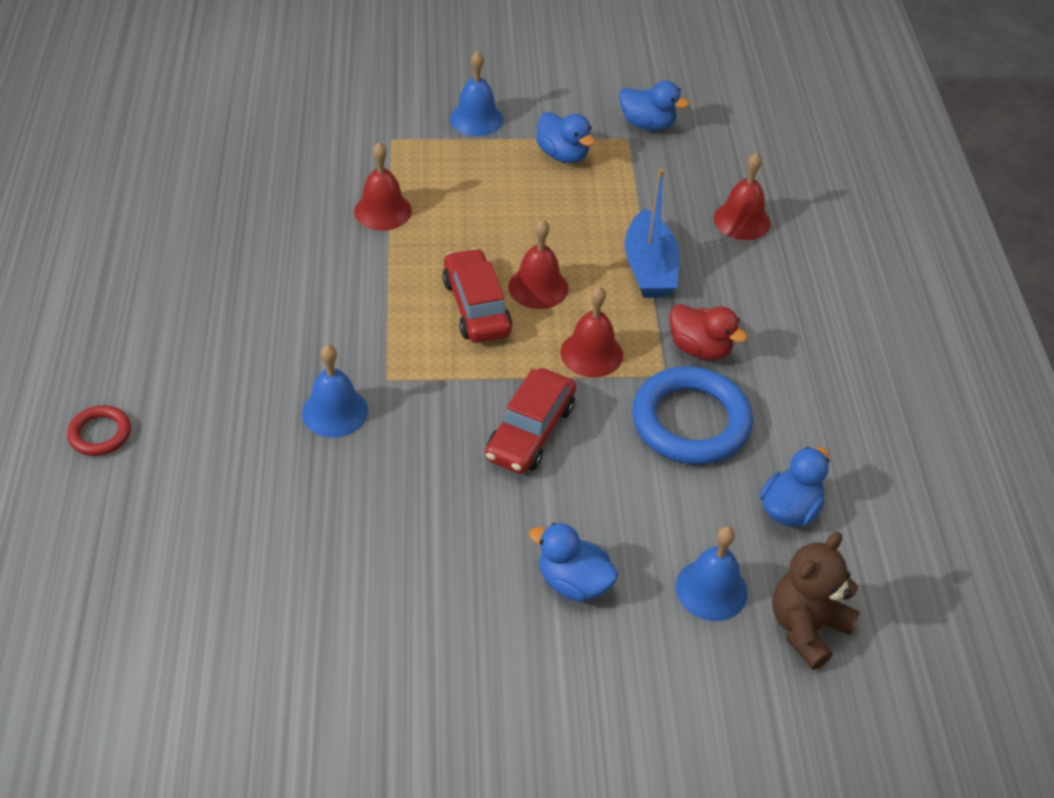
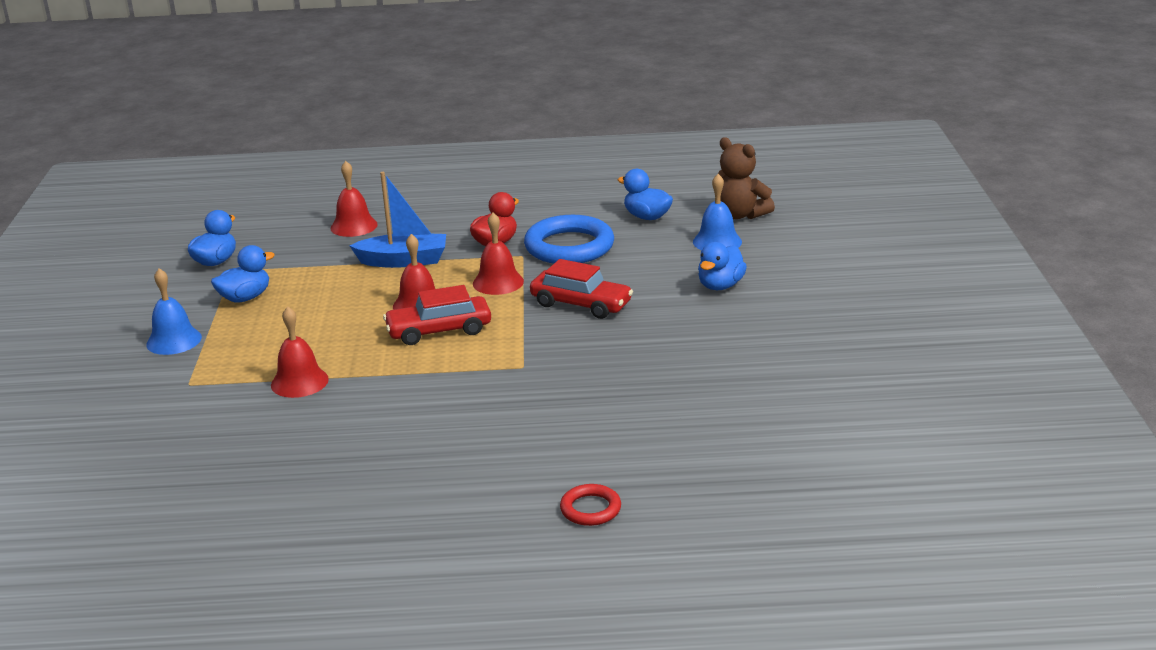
camera: 85 degrees left, 20 degrees down
(335, 412) = (561, 388): blue bell -> none

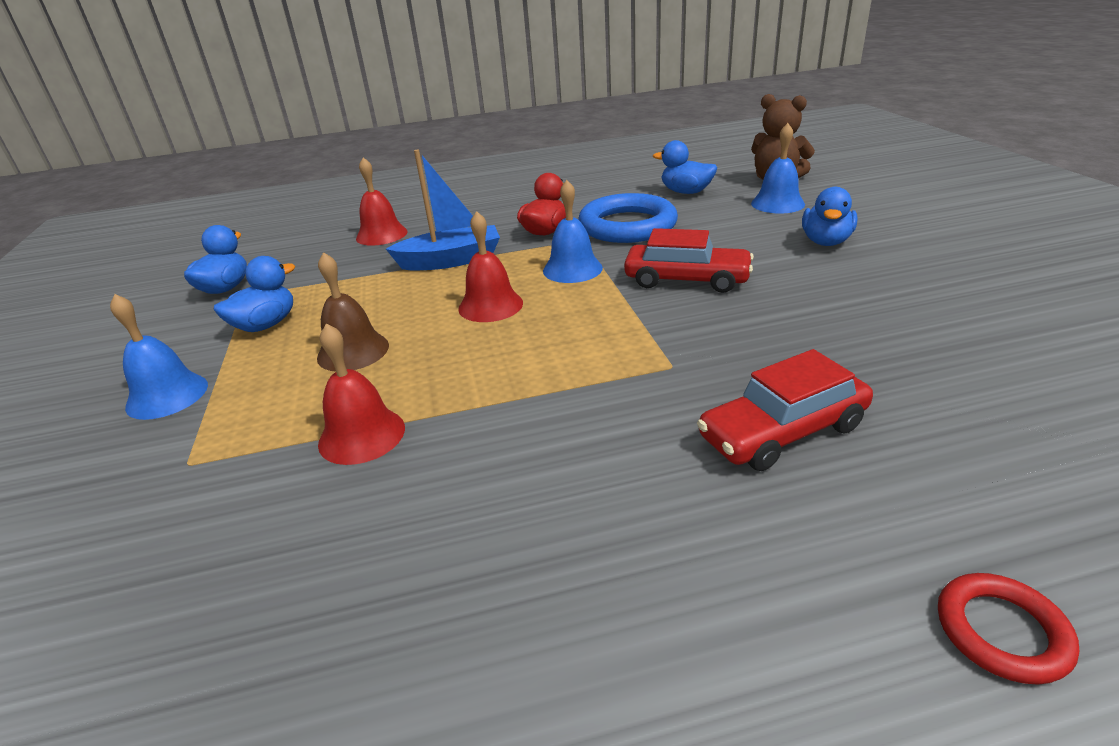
camera: 10 degrees left, 5 degrees up
(306, 327) = (353, 351): none -> brown bell
(439, 331) = (532, 333): red car -> red car (782, 431)
(498, 282) = (572, 269): red bell -> blue bell

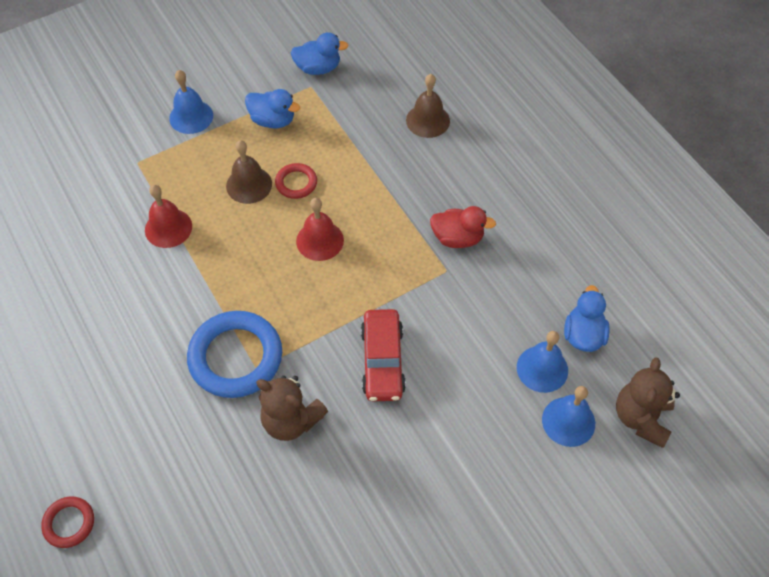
camera: 70 degrees right, 25 degrees up
(381, 235) = (428, 120): red bell -> brown bell
(386, 315) = (296, 183): none -> red ring
(451, 261) = (387, 189): blue boat -> none
(572, 269) = (388, 277): blue bell -> blue bell (542, 369)
(627, 226) = (484, 299): blue ring -> blue ring (236, 357)
(763, 345) = (291, 420): none -> brown teddy bear
(782, 431) = (197, 435): red car -> none
(825, 242) = (478, 464): blue duck -> none

